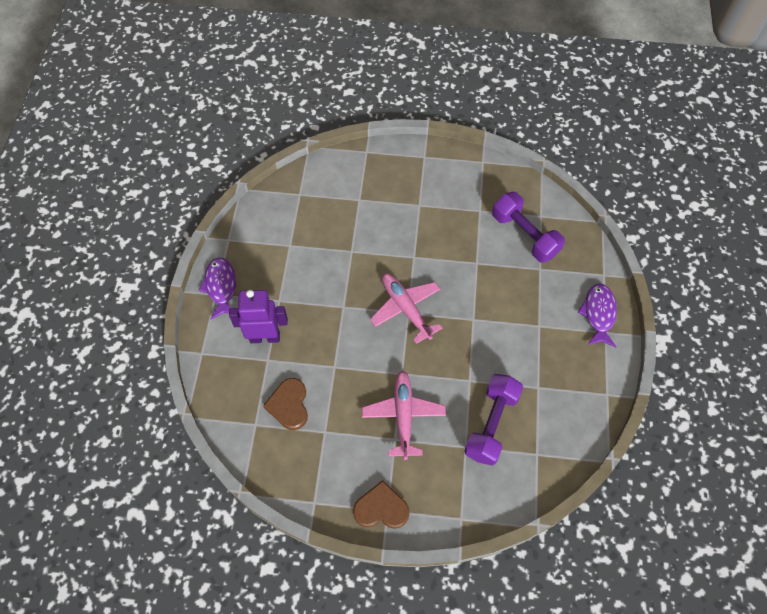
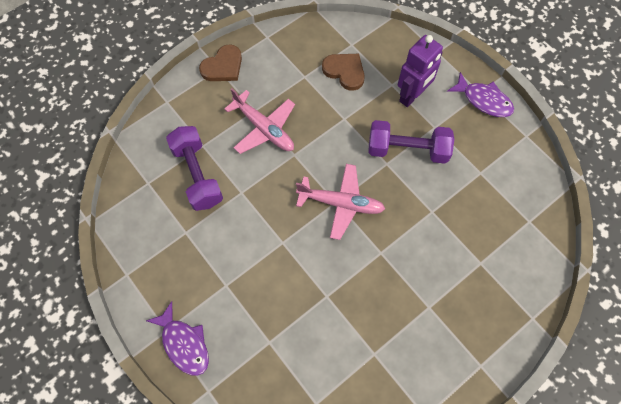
camera: 135 degrees right, 5 degrees up
(524, 235) = (311, 365): purple dumbbell -> purple dumbbell (407, 149)

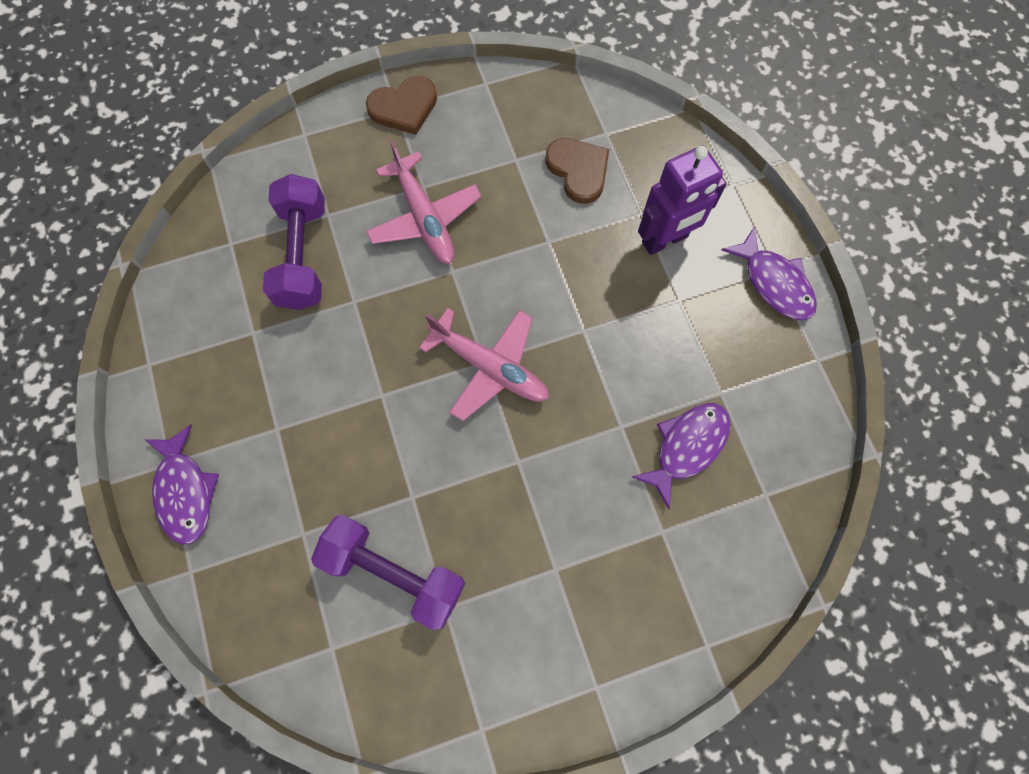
camera: 20 degrees right, 5 degrees up
(407, 149) = (623, 320): purple dumbbell -> purple dumbbell (394, 572)
(474, 210) = (687, 447): none -> purple fish

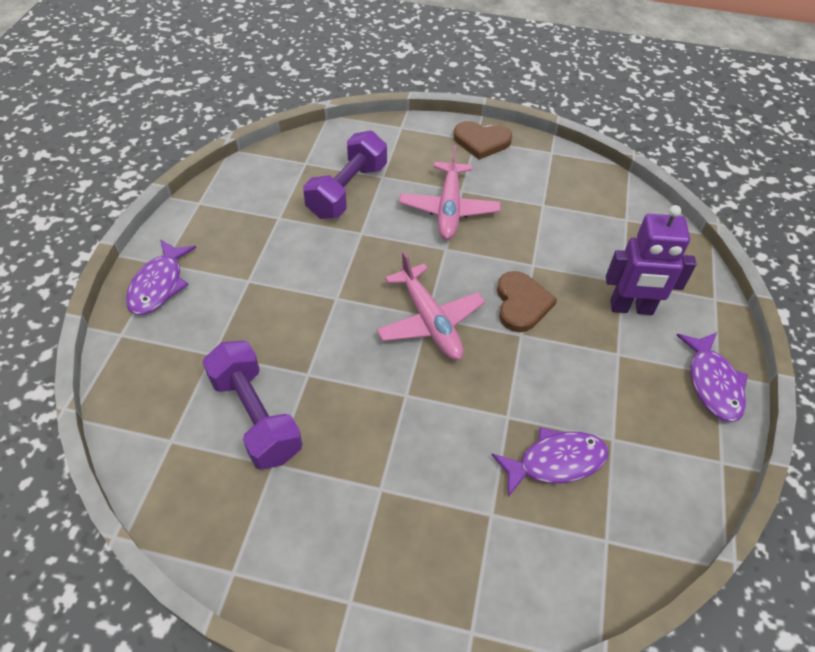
camera: 30 degrees right, 20 degrees down
(578, 171) = (588, 232): brown heart -> brown heart (521, 304)

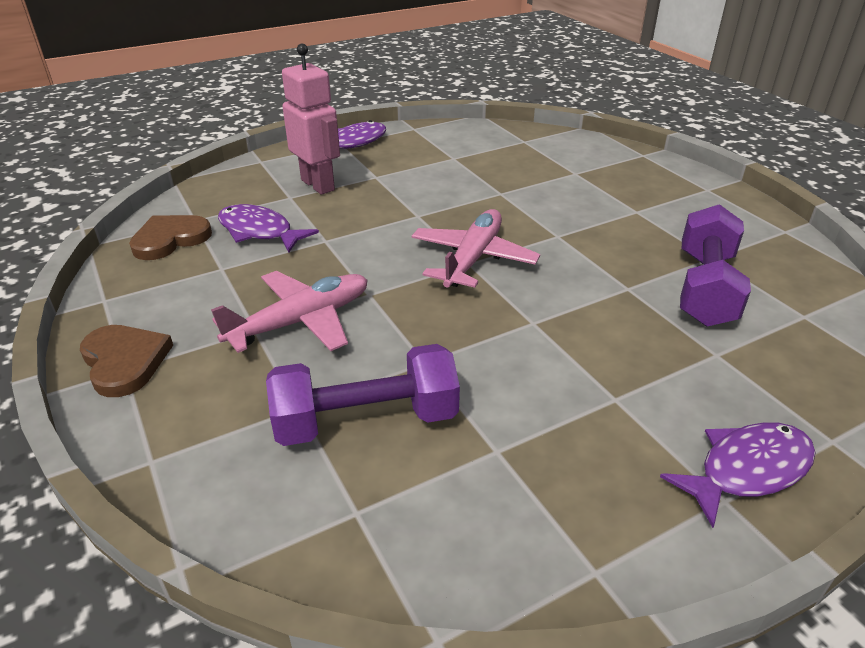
camera: 130 degrees left, 15 degrees down
(521, 304) = (383, 227): brown heart -> brown heart (170, 239)
(556, 462) = (503, 167): purple fish -> purple fish (259, 231)
(631, 308) = (318, 185): purple robot -> pink robot

